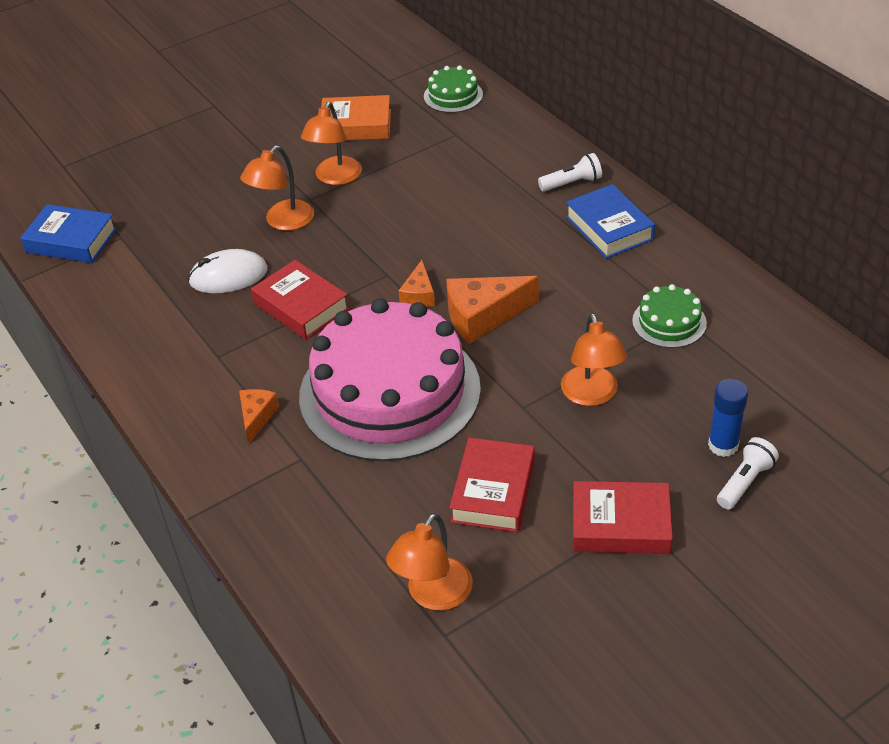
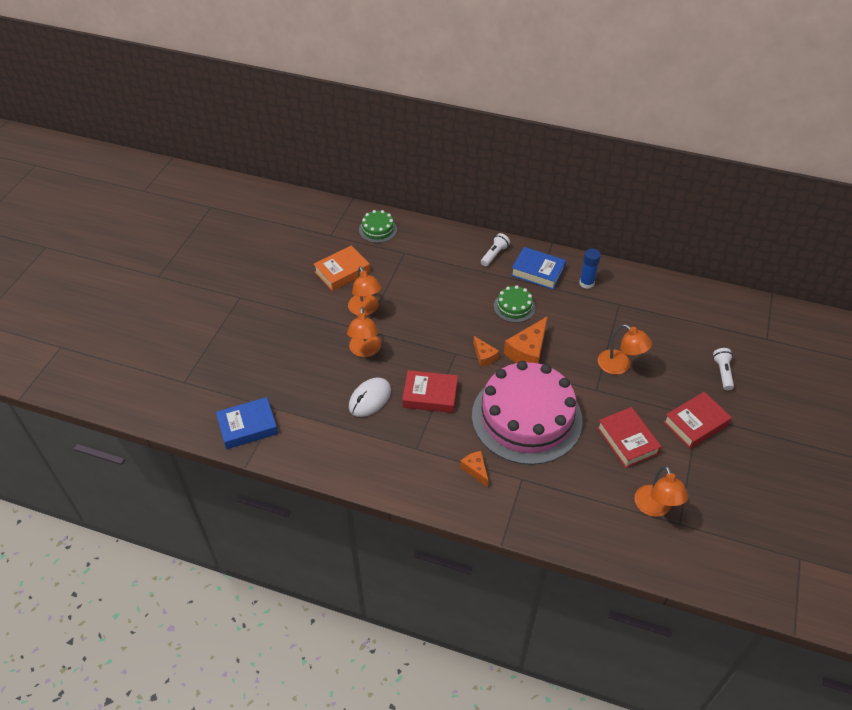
camera: 40 degrees left, 5 degrees up
(669, 322) = (614, 309): green cake -> green cake (514, 307)
(723, 445) = (697, 360): blue glue stick -> blue glue stick (586, 283)

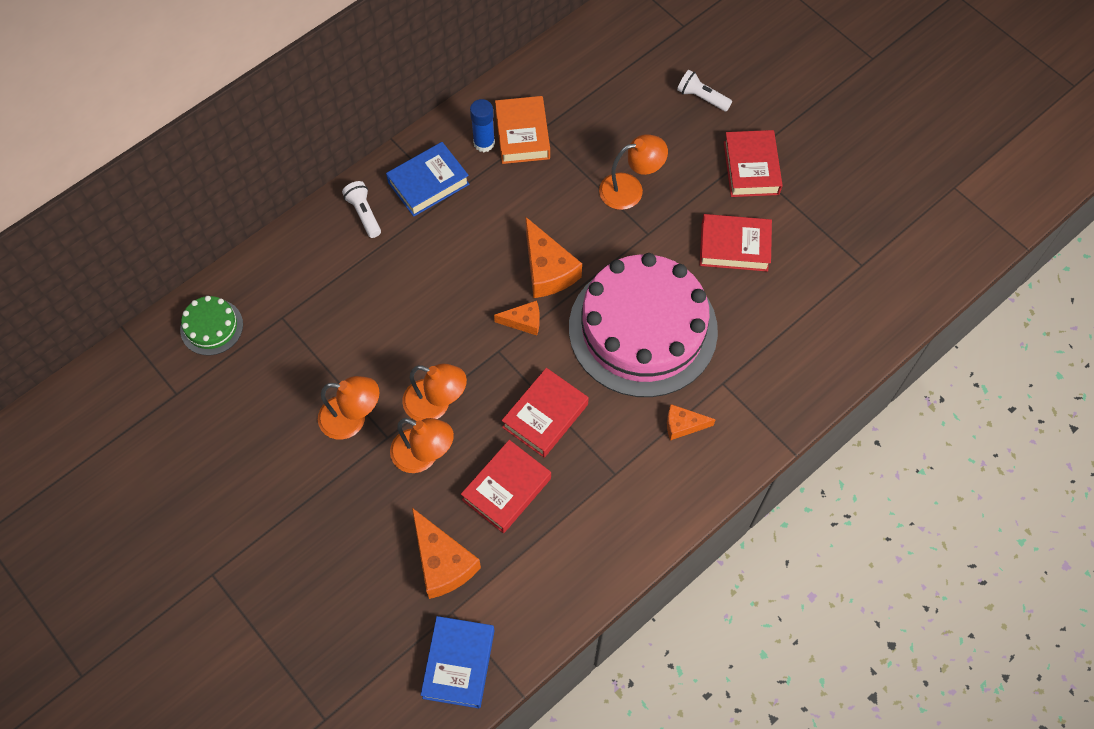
camera: 60 degrees left, 15 degrees up
(305, 390) = (442, 562): none -> orange cheese
(342, 272) = (261, 413): orange book -> orange book (522, 134)
(370, 399) = (506, 489): white mouse -> red book
(514, 307) = (467, 243): green cake -> none
(655, 508) = (832, 275): orange lamp -> orange lamp (436, 404)

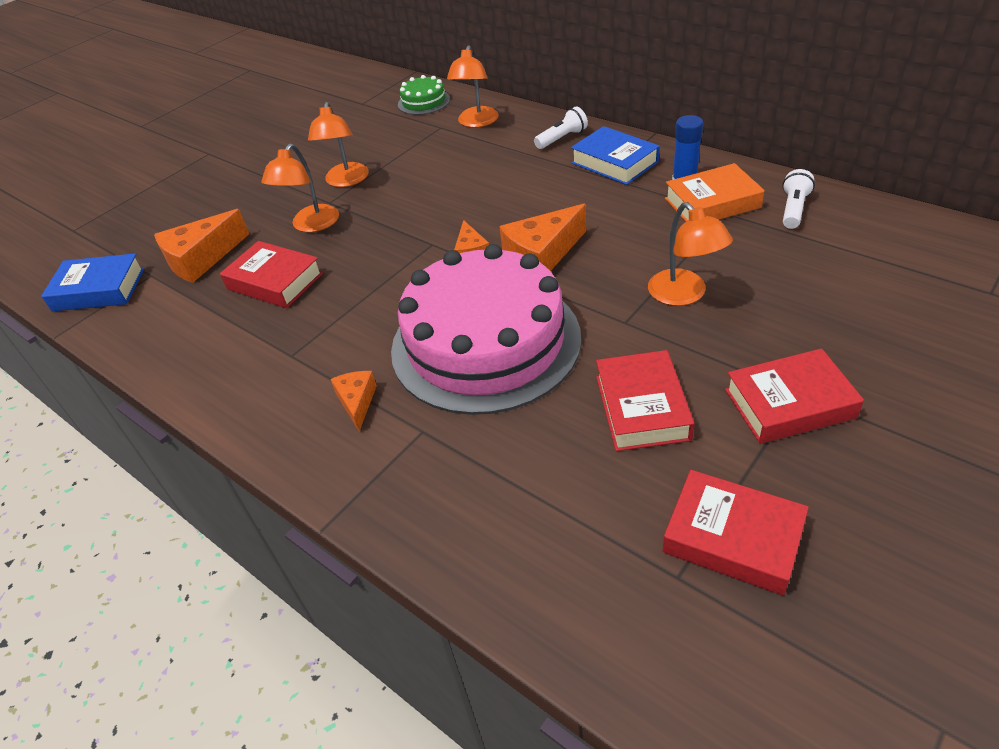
camera: 85 degrees right, 20 degrees down
(436, 404) = (365, 220): orange lamp -> orange lamp (476, 122)
(545, 416) = (359, 290): red book -> red book (732, 538)
(702, 97) = (878, 332): white flashlight -> white flashlight (793, 209)

